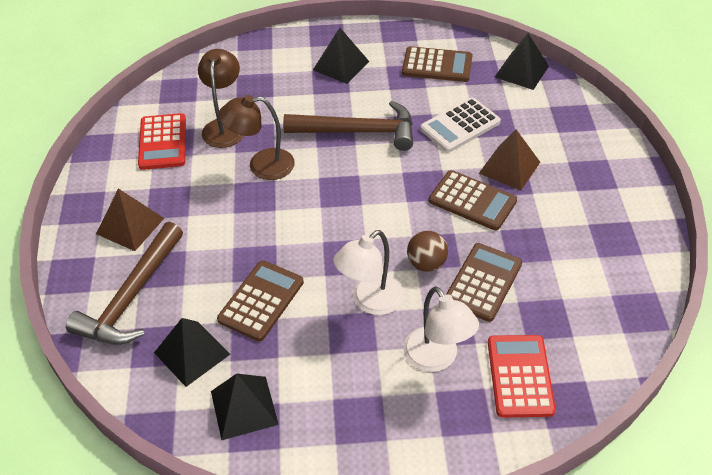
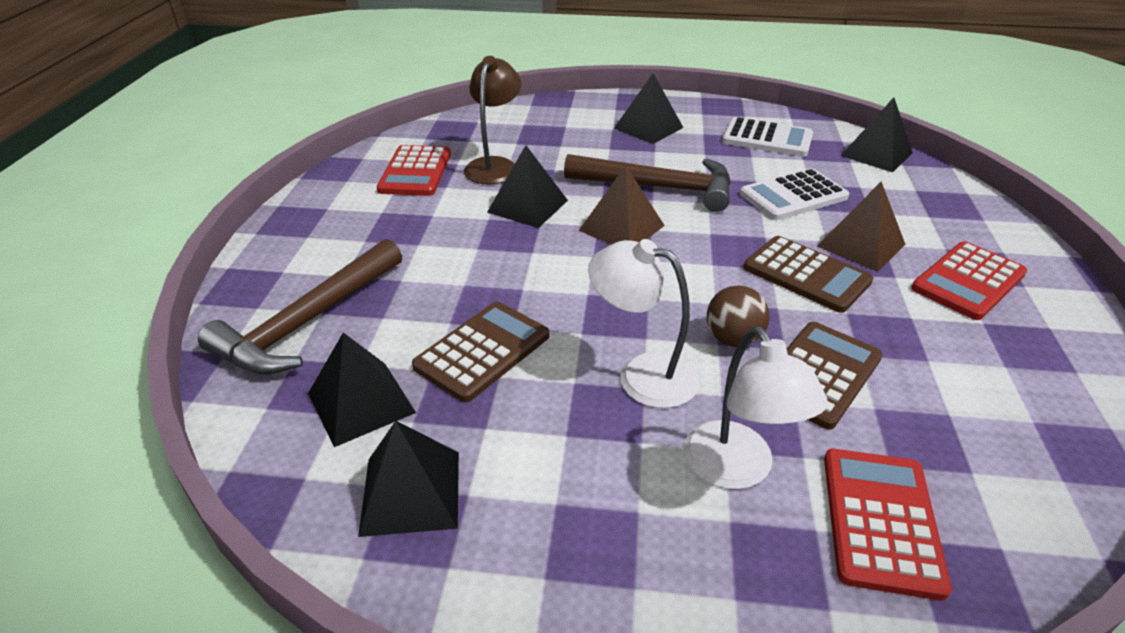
camera: 10 degrees right, 10 degrees down
(130, 226) = (341, 245): brown pyramid -> brown pyramid (621, 228)
(261, 165) = (528, 206): brown lamp -> black pyramid
(370, 301) = (642, 375): white lamp -> white lamp turned 60 degrees clockwise
(437, 65) = (767, 139): brown calculator -> white calculator
(581, 190) = (968, 281): none -> red calculator

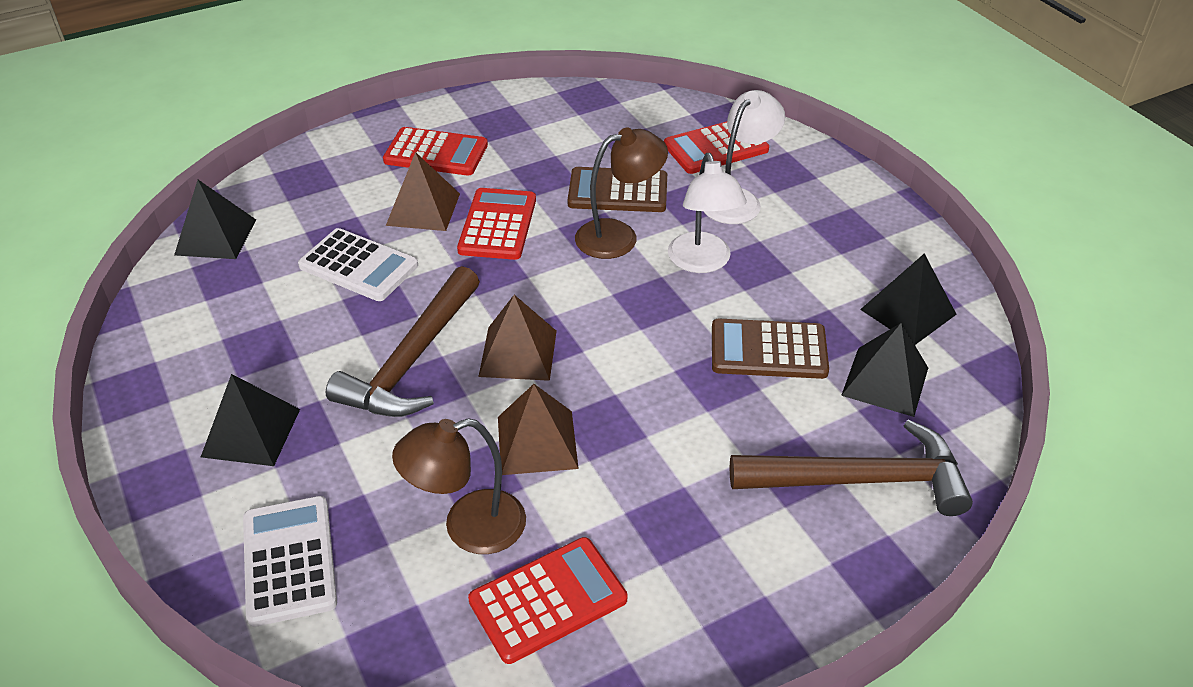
camera: 125 degrees left, 5 degrees up
(528, 206) = (537, 442): black pyramid -> brown pyramid
(659, 187) = (412, 360): brown hammer -> brown hammer turned 135 degrees counterclockwise
(733, 339) = (619, 236): brown ball -> brown lamp
(767, 139) = (222, 321): white calculator -> white calculator (289, 560)
(806, 275) = (497, 225): brown calculator -> red calculator

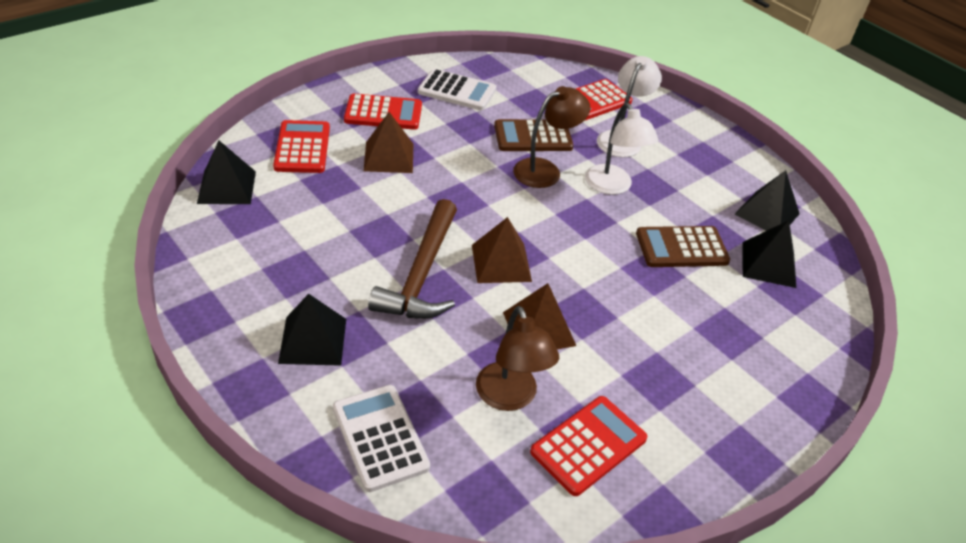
camera: 15 degrees left, 0 degrees up
(358, 266) = (353, 204): white calculator -> white calculator (457, 91)
(468, 527) = (510, 397): brown lamp -> brown lamp turned 75 degrees counterclockwise
(497, 225) = (451, 166): red calculator -> red calculator (302, 148)
(860, 480) = (776, 335): brown hammer -> none

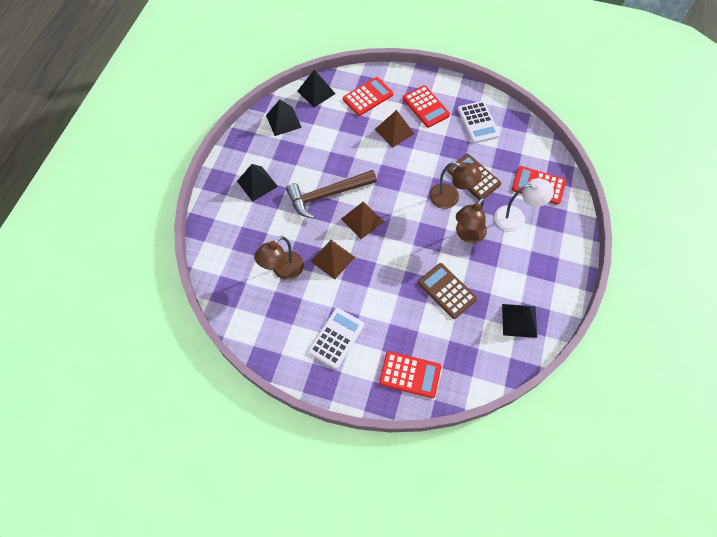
camera: 60 degrees right, 20 degrees up
(380, 437) = (227, 238): white calculator -> white calculator (336, 338)
(588, 445) = (280, 314): red calculator -> red calculator (410, 374)
(612, 186) = (467, 235): white lamp -> brown lamp
(768, 264) = (473, 339): black pyramid -> black pyramid (283, 121)

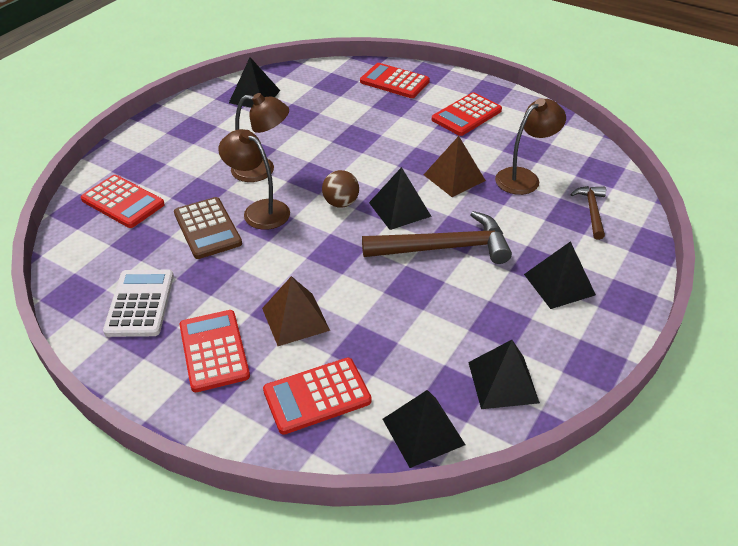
camera: 165 degrees left, 20 degrees down
(236, 247) = (591, 211): none -> brown hammer
(336, 338) = (466, 115): white calculator -> red calculator
(362, 220) = (399, 209): brown pyramid -> black pyramid
(401, 216) = (341, 203): none -> brown ball
(446, 291) = (321, 128): brown calculator -> none
(467, 235) = (262, 170): brown lamp -> brown lamp turned 45 degrees clockwise
(516, 217) = (184, 175): white lamp -> none

